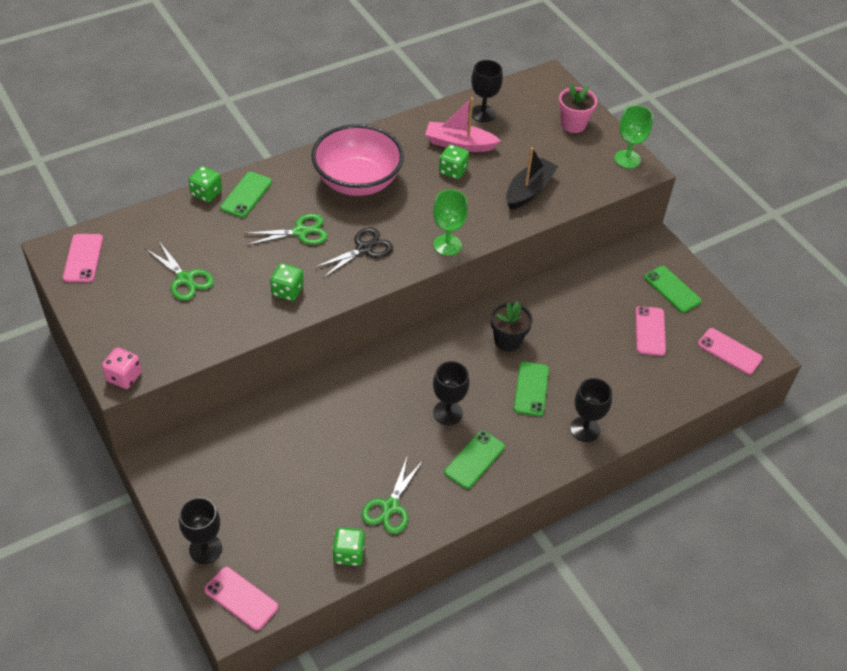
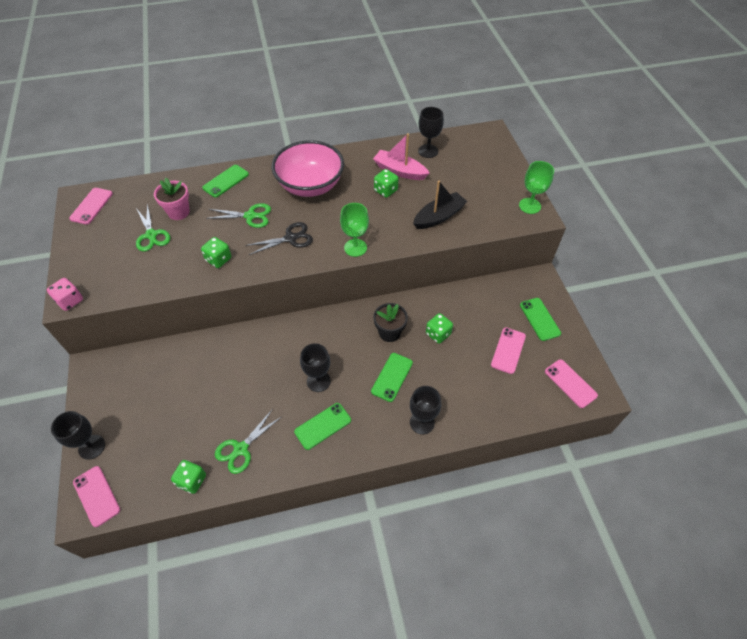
camera: 20 degrees right, 5 degrees up
(206, 193) = (199, 175): green dice -> green dice (438, 334)
(573, 124) = (496, 171): pink flower pot -> pink flower pot (179, 212)

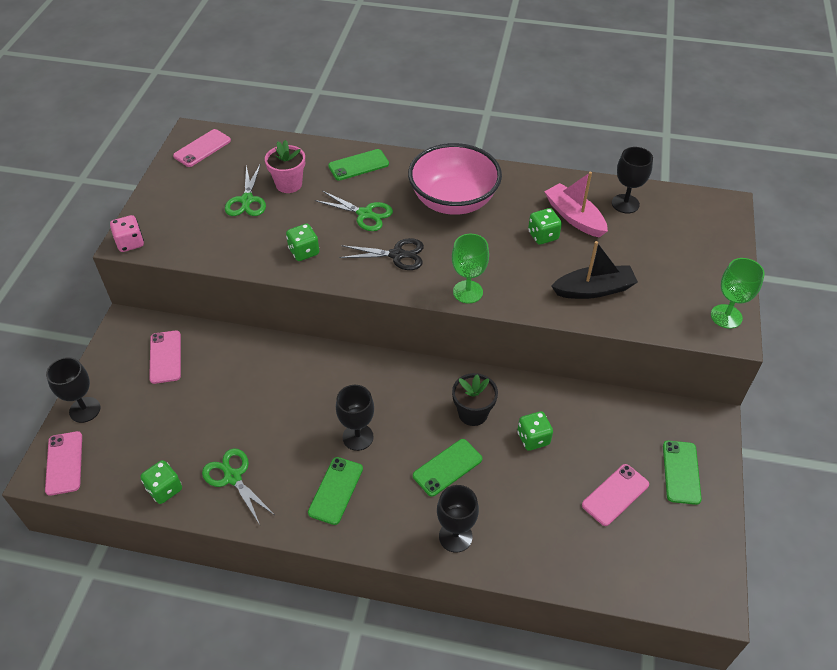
camera: 25 degrees right, 5 degrees down
(241, 449) = (233, 477): green scissors -> green scissors turned 75 degrees clockwise
(323, 426) = (336, 490): green phone -> green phone turned 60 degrees counterclockwise
(570, 383) = (679, 571): pink phone -> pink phone (165, 357)

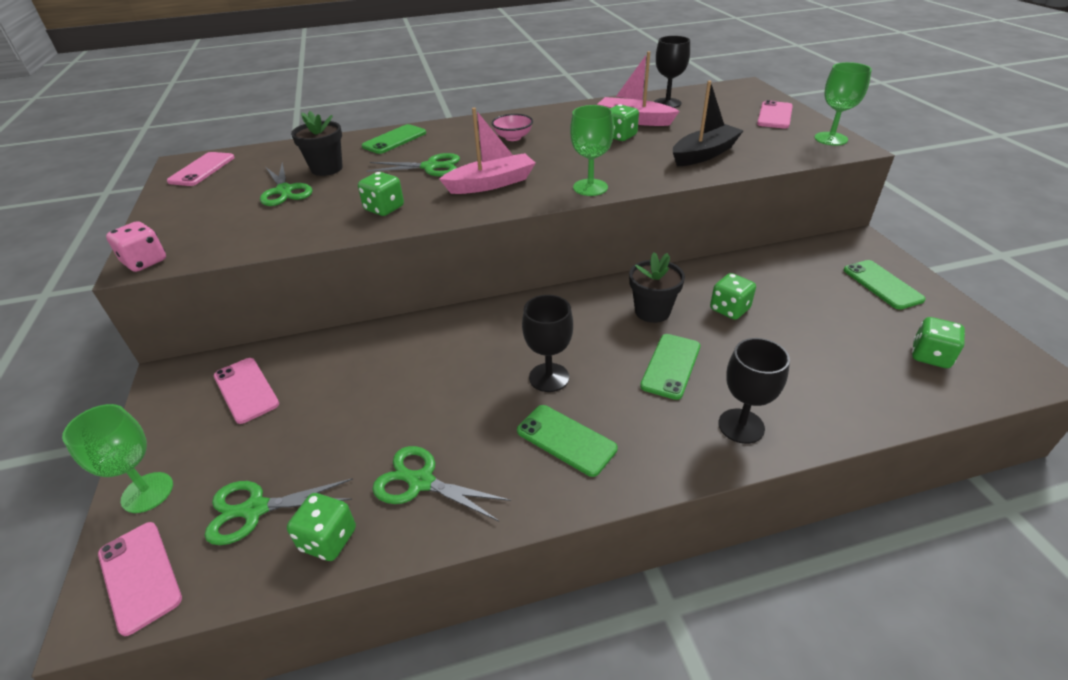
camera: 25 degrees left, 10 degrees down
(85, 410) = (147, 492): black goblet -> green goblet
(136, 450) = (256, 509): none -> green scissors
(289, 184) = (327, 168): pink flower pot -> black flower pot
(336, 490) = (566, 440): green phone -> green phone turned 45 degrees counterclockwise
(397, 255) = (491, 183): black scissors -> pink boat
(453, 201) = (513, 137): pink bowl -> pink bowl, size x0.42
(615, 495) = (850, 323): pink phone -> pink phone (774, 115)
(647, 551) = (930, 356): none -> green dice

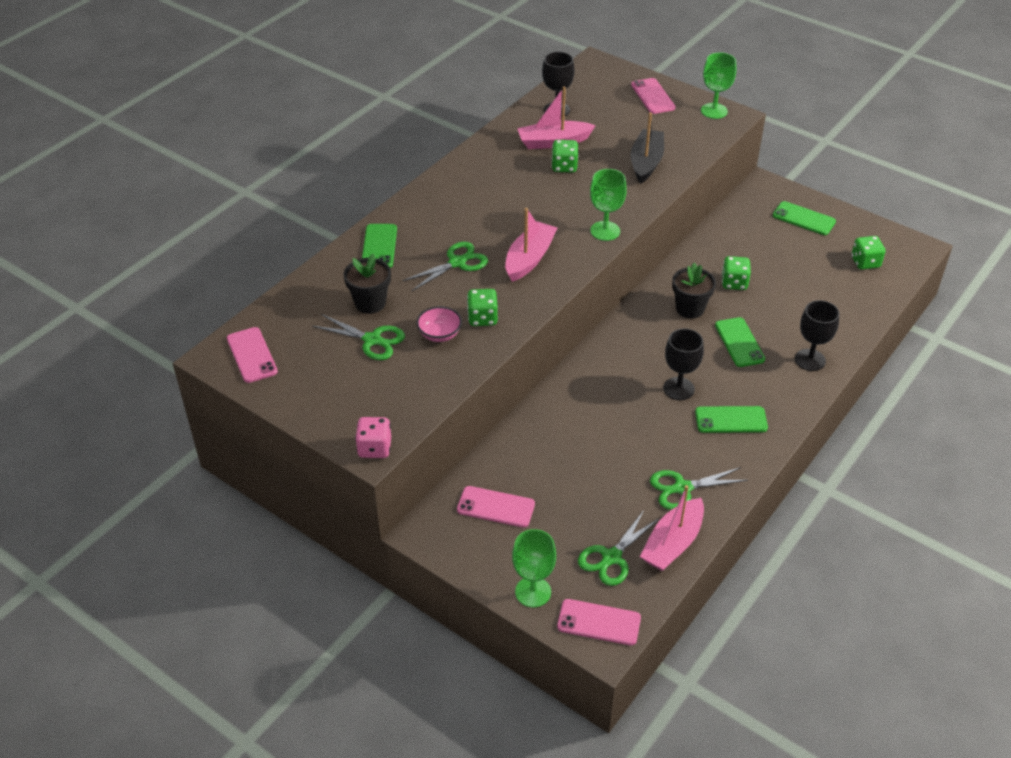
camera: 40 degrees left, 5 degrees up
(328, 539) = (673, 543): green dice -> pink boat
(513, 137) = (480, 202): pink bowl -> pink bowl (439, 334)

